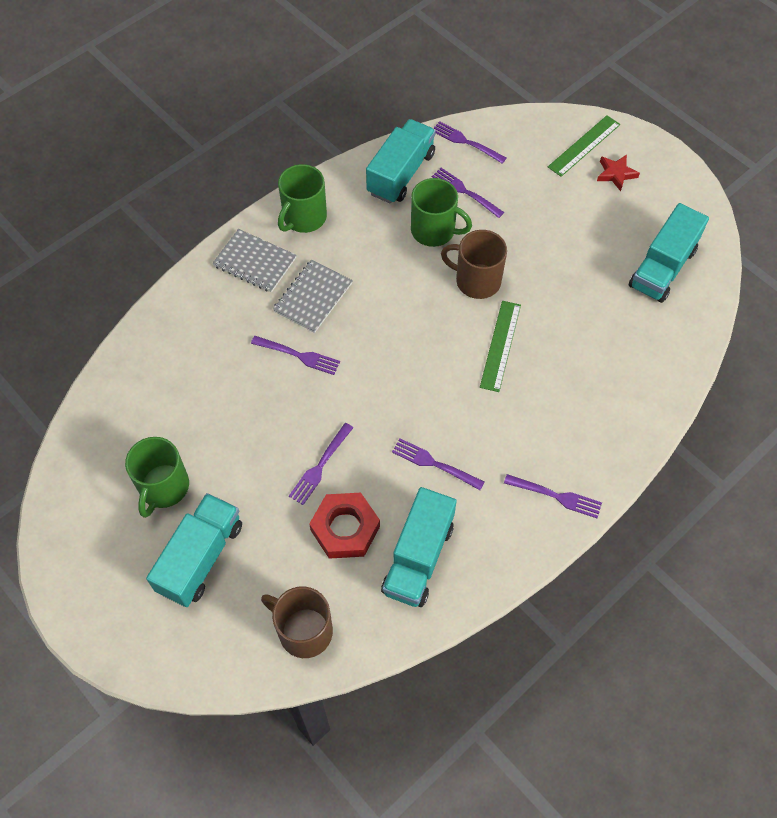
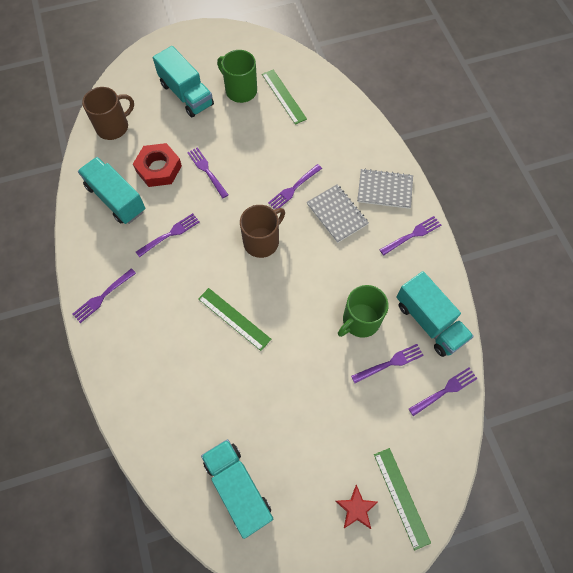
camera: 115 degrees right, 5 degrees up
(152, 427) = (284, 96): none -> green ruler
(255, 262) = (384, 190): grey notebook -> grey notebook turned 45 degrees clockwise
(304, 217) = (412, 235): green mug -> purple fork
(476, 280) = (298, 330): brown mug -> brown mug (262, 241)

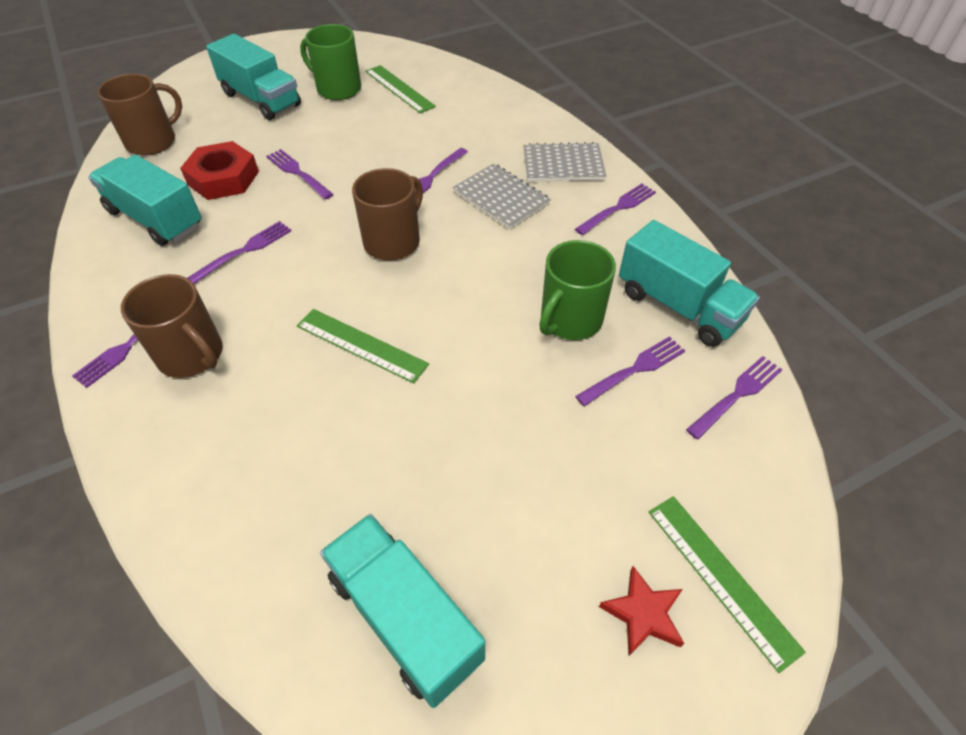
camera: 10 degrees left, 15 degrees down
(137, 310) = (192, 355): none -> brown mug

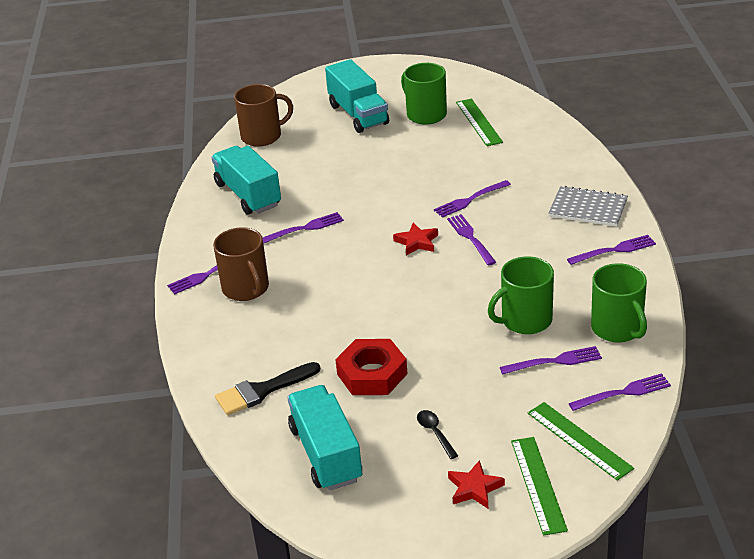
camera: 25 degrees right, 15 degrees down
(223, 178) = (307, 173): red nut -> red nut (372, 374)
(266, 524) = (262, 391): none -> black brush
(297, 173) = (365, 178): purple fork -> purple fork (470, 238)
(361, 345) = (363, 305): green ruler -> green ruler (579, 440)
(393, 242) = (417, 242): brown mug -> red star
(501, 198) = (519, 225): grey notebook -> none
(543, 528) = (435, 433): none -> black spoon
(678, 306) = (617, 328): turquoise truck -> green mug

